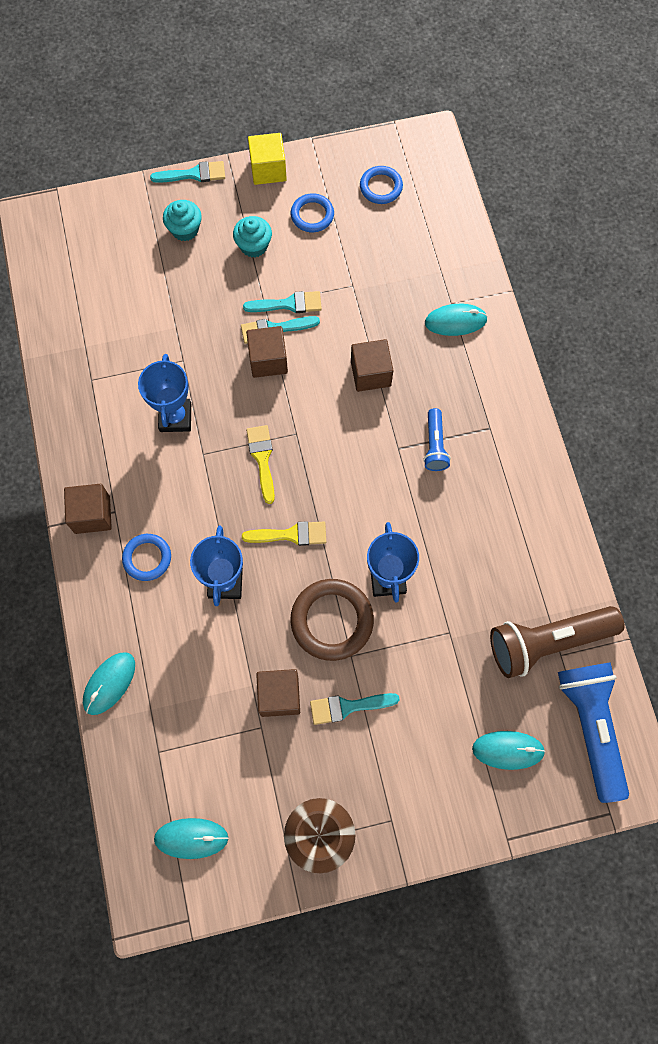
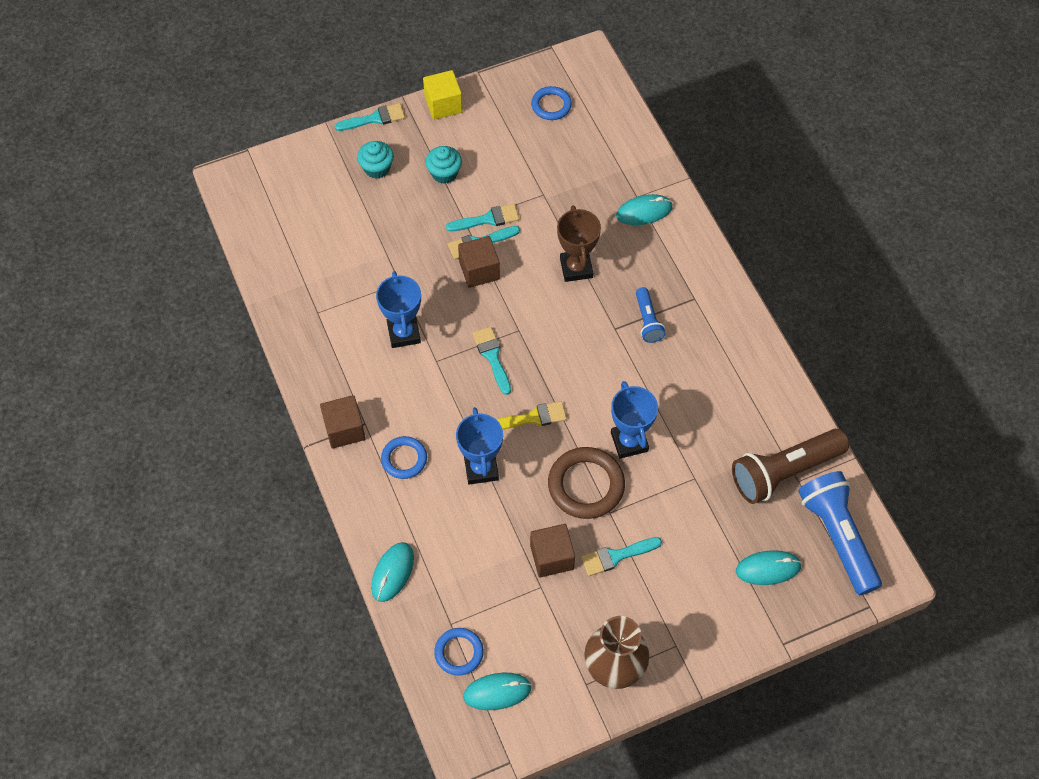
camera: 10 degrees left, 10 degrees down
(262, 459) = (492, 357): yellow brush -> turquoise brush
(312, 215) = (493, 139): blue ring -> blue ring (459, 652)
(370, 373) = (576, 268): brown cube -> brown trophy

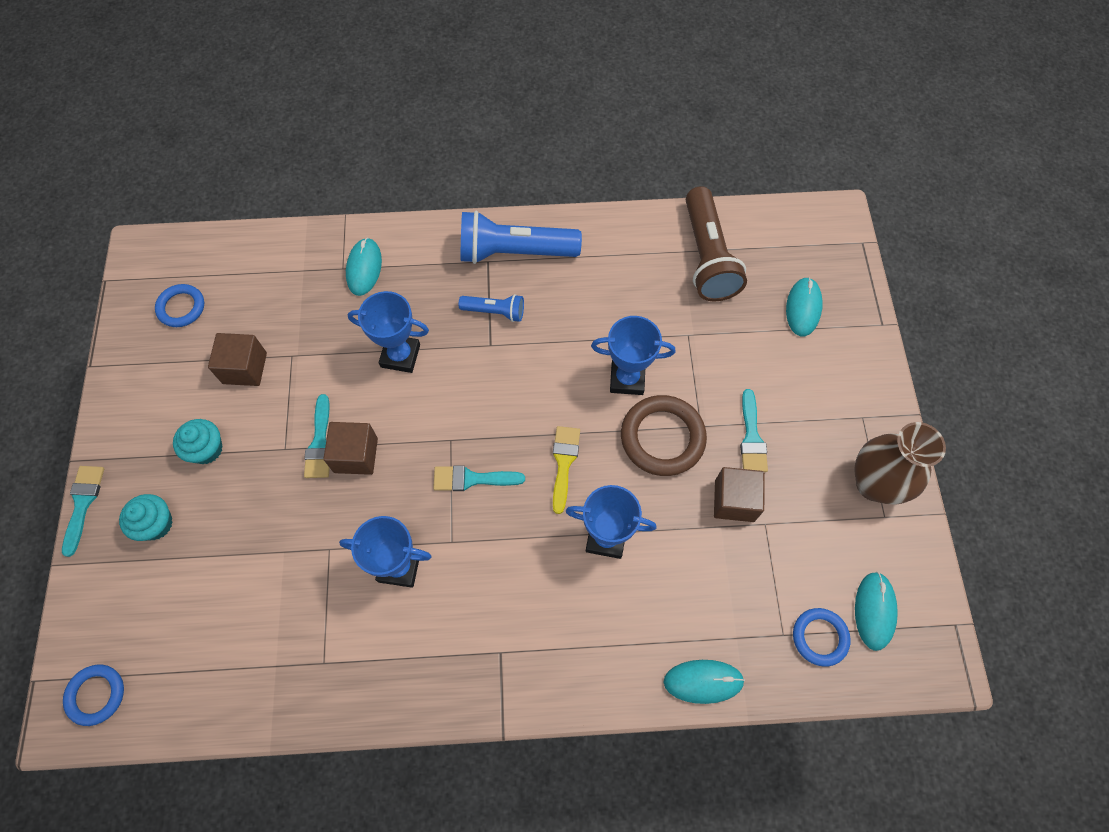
camera: 70 degrees left, 5 degrees up
(344, 429) = (499, 680): brown cube -> brown cube (245, 368)
(392, 572) = (703, 681): turquoise mouse -> turquoise mouse turned 45 degrees counterclockwise
(404, 459) = (564, 620): blue ring -> blue ring (96, 695)
(443, 105) = (111, 418): yellow cube -> none
(487, 219) = (293, 423): turquoise brush -> none
(576, 268) = (400, 356): brown trophy -> blue trophy
(837, 536) = (786, 240): blue flashlight -> blue flashlight (514, 252)

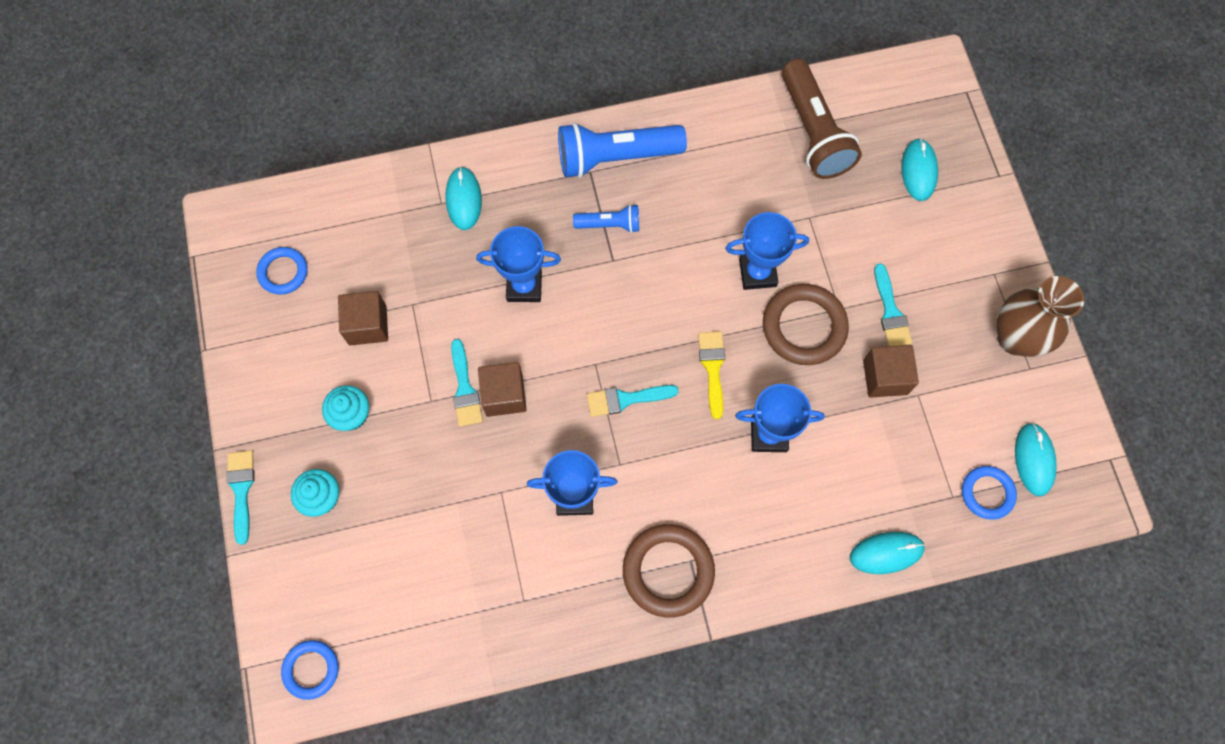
camera: 10 degrees left, 5 degrees up
(475, 659) = (668, 571): none -> brown ring

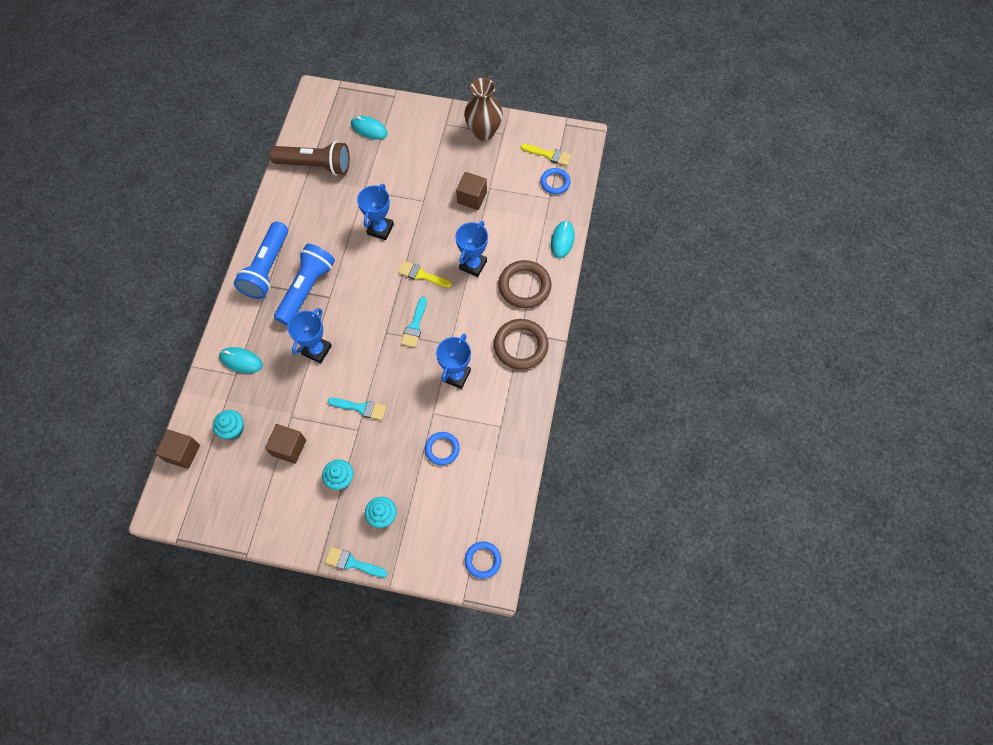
camera: 65 degrees left, 5 degrees down
(283, 272) = (223, 485): blue ring -> blue ring (442, 449)
(363, 242) = (233, 429): none -> turquoise cupcake
(504, 395) = (377, 388): brown cube -> brown cube (182, 453)
(610, 224) = (306, 289): blue flashlight -> blue flashlight, size x1.93
(804, 327) = (423, 221): brown ring -> brown ring (524, 286)
(890, 312) = (438, 178): turquoise brush -> none
(1034, 460) = (549, 155): turquoise mouse -> yellow brush

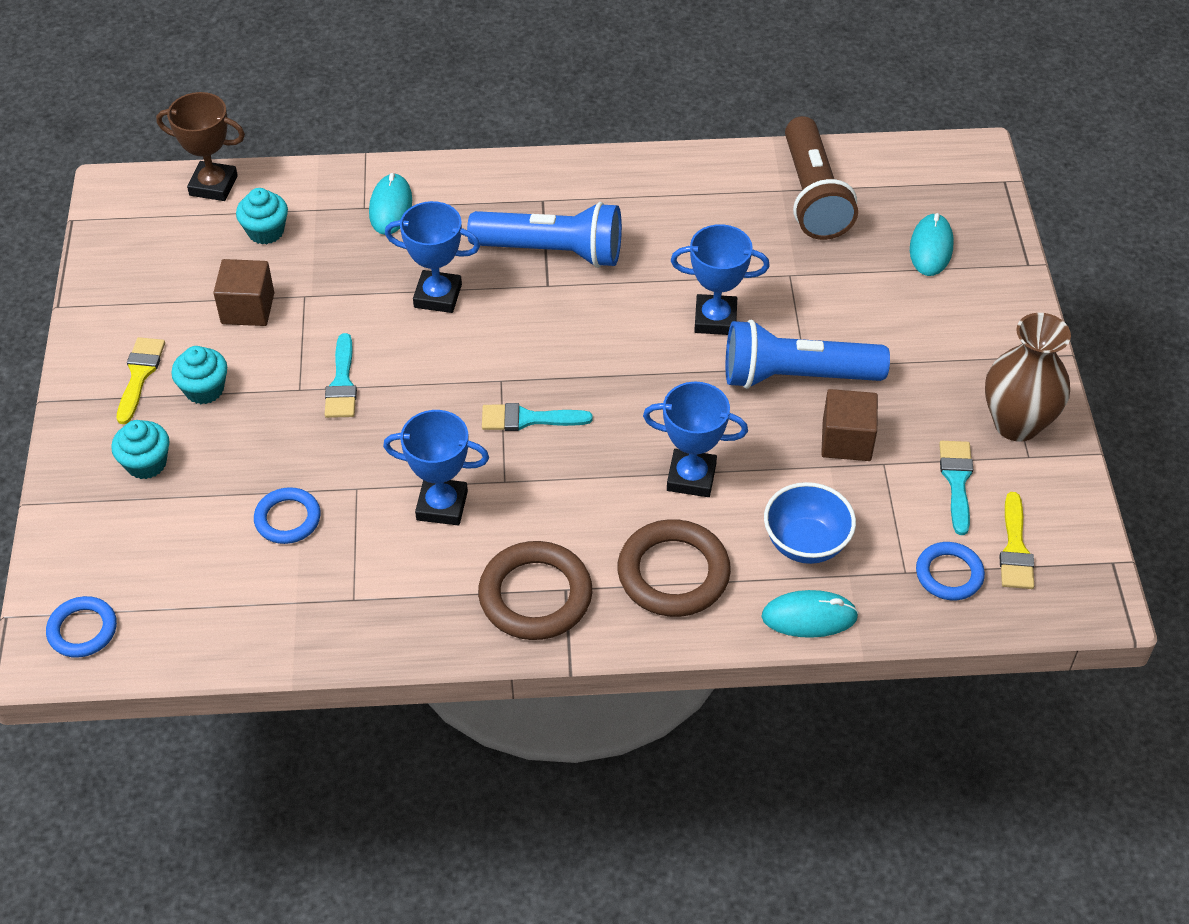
camera: 75 degrees right, 15 degrees down
(182, 453) = (213, 185): brown cube -> brown trophy
(267, 268) = (575, 191): blue flashlight -> blue flashlight (796, 376)
(352, 563) = (57, 443): turquoise brush -> turquoise brush (957, 481)
(421, 275) = (639, 403): yellow brush -> yellow brush (140, 375)
(523, 230) = (806, 543): none -> blue bowl

